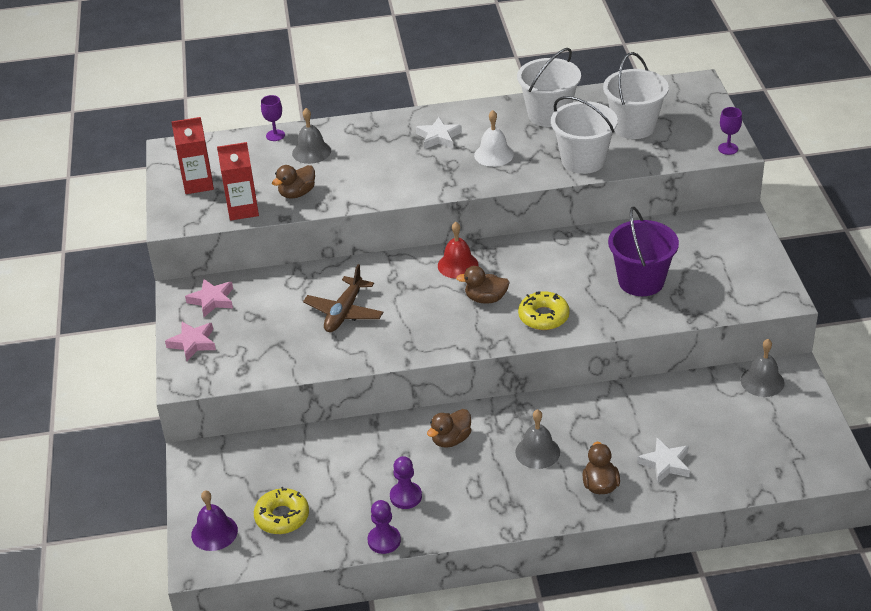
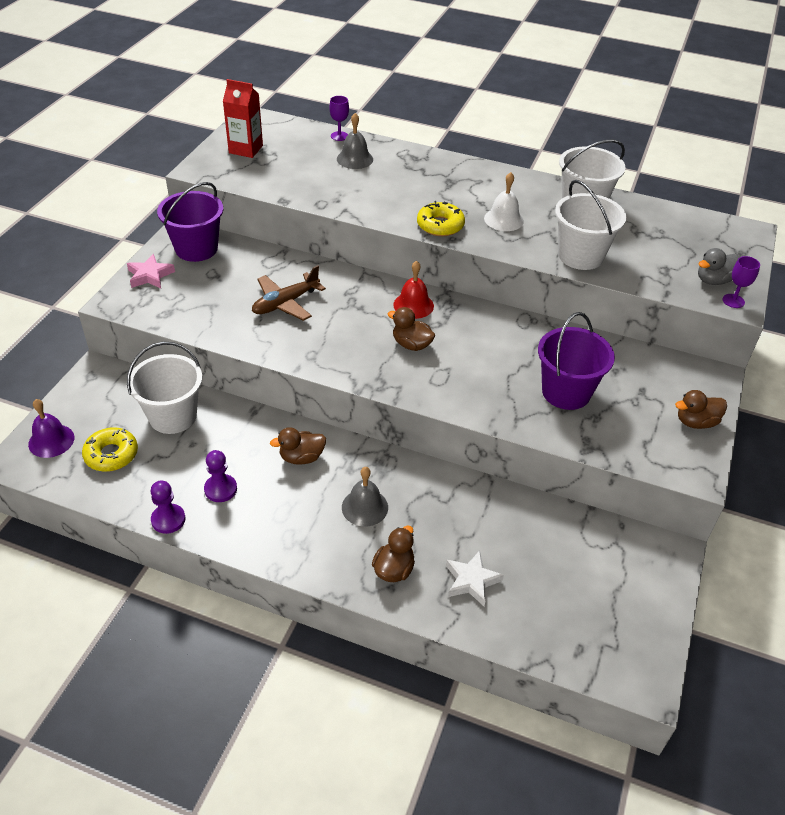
camera: 25 degrees right, 5 degrees up
(212, 300) = (196, 249): pink star -> purple bucket
(243, 210) = (258, 181): red carton -> none
(297, 193) = (312, 186): brown duck -> brown duck (695, 422)
(438, 137) = (469, 187): white star -> none
(543, 316) = (448, 383): yellow donut -> yellow donut (440, 225)
(634, 126) = (654, 245): white bucket -> white bucket (173, 416)
(701, 138) = (713, 280): none -> grey duck
(762, 381) = (632, 546): grey bell -> none

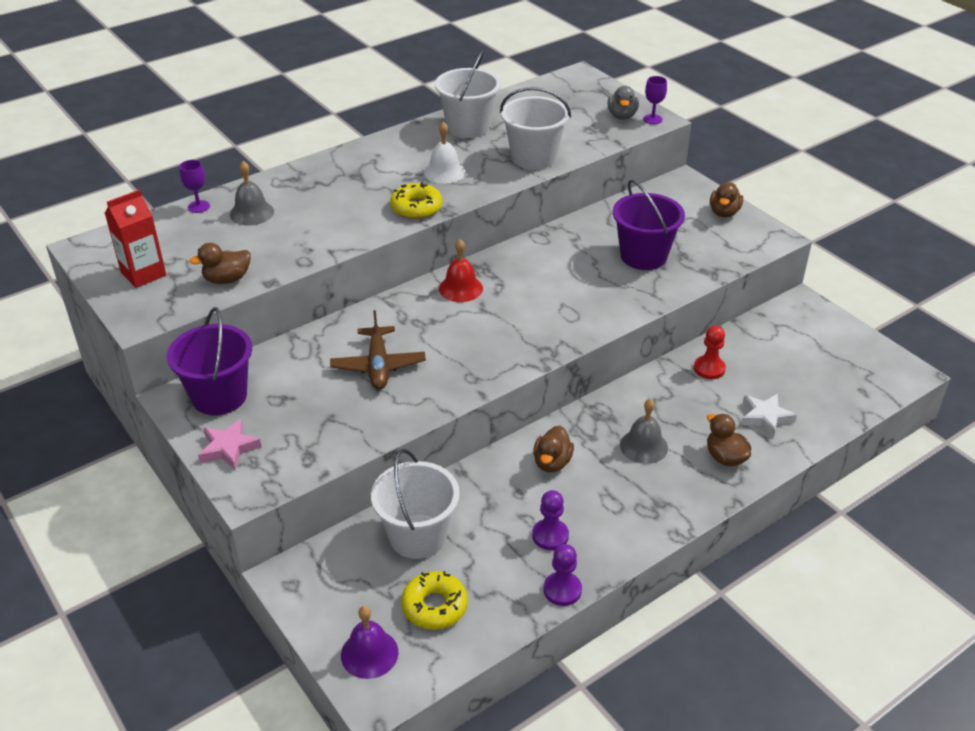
camera: 55 degrees left, 5 degrees down
(411, 344) = (513, 311): brown duck -> brown duck (227, 279)
(504, 514) = (709, 368): none -> red pawn

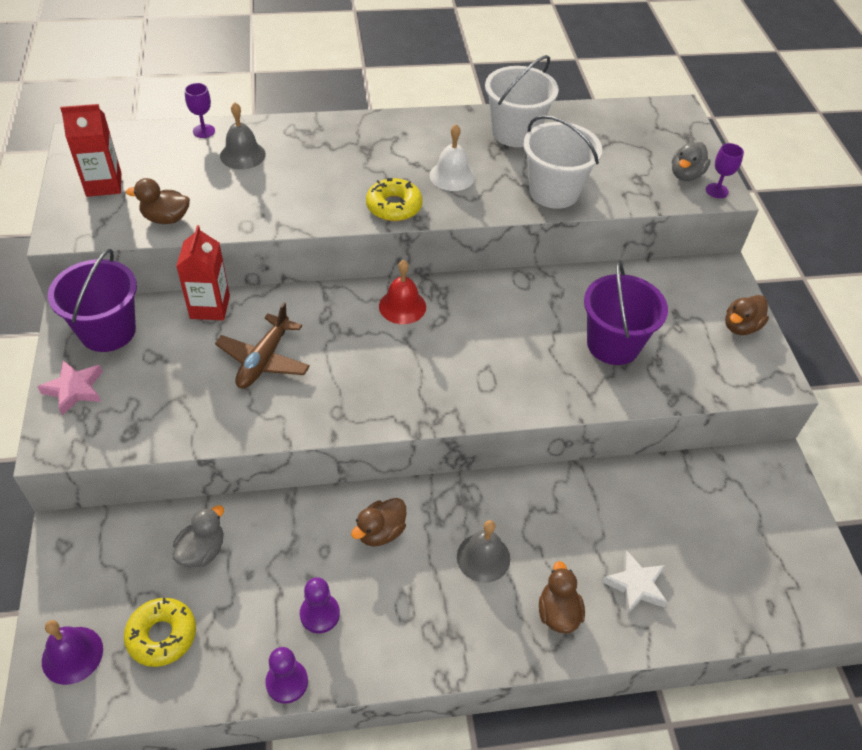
camera: 25 degrees right, 10 degrees up
(296, 346) = (210, 307): none -> red carton
(417, 536) = (202, 551): white bucket -> grey duck
(709, 368) = (616, 498): red pawn -> none

